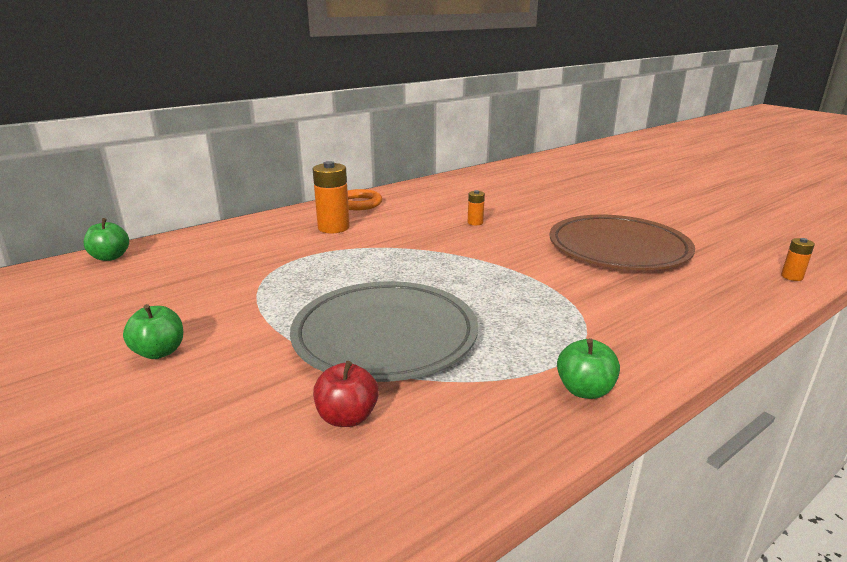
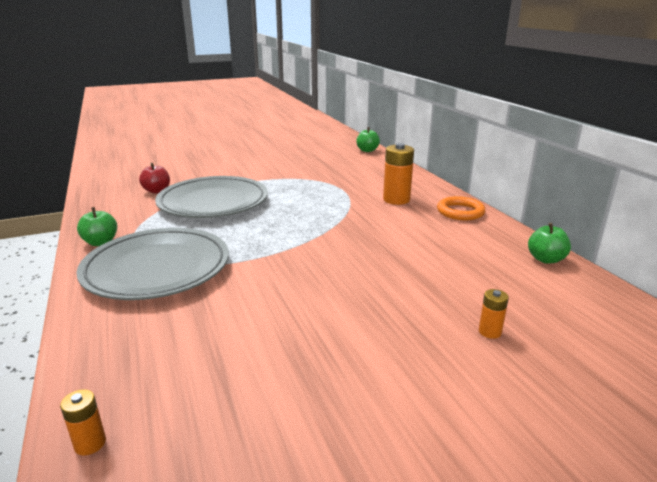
camera: 105 degrees right, 0 degrees up
(159, 352) = (248, 163): green apple -> green apple (545, 259)
(475, 222) = (390, 257): orange battery -> orange battery (490, 332)
(600, 320) = (157, 269): none -> grey plate
(618, 249) = (272, 325): brown plate -> none

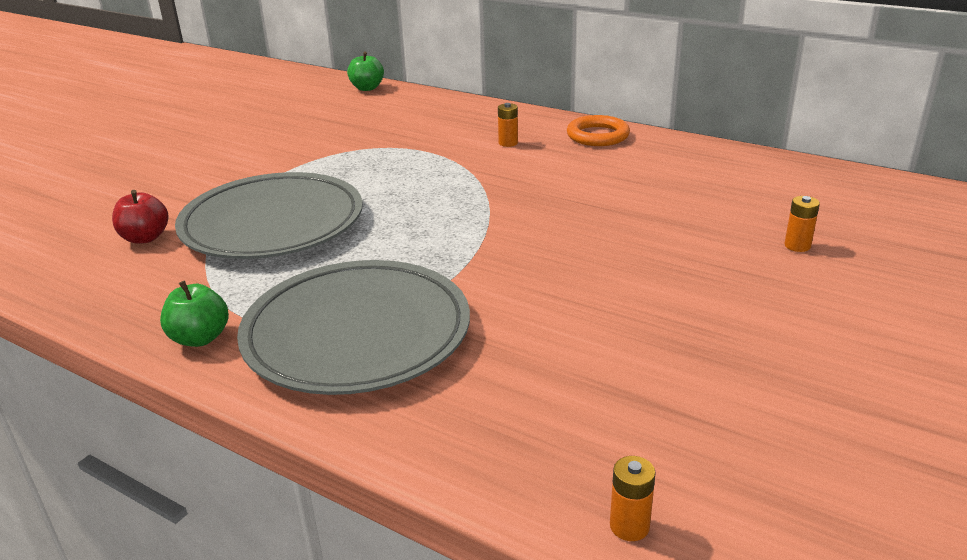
camera: 35 degrees left, 5 degrees up
(396, 199) = (508, 143): orange battery -> orange battery, size x0.51
(545, 259) = (744, 159): green apple -> none

